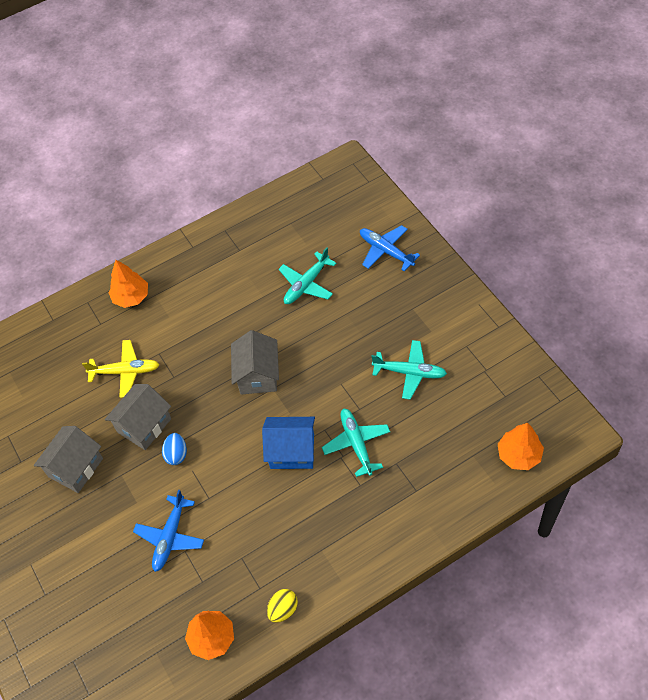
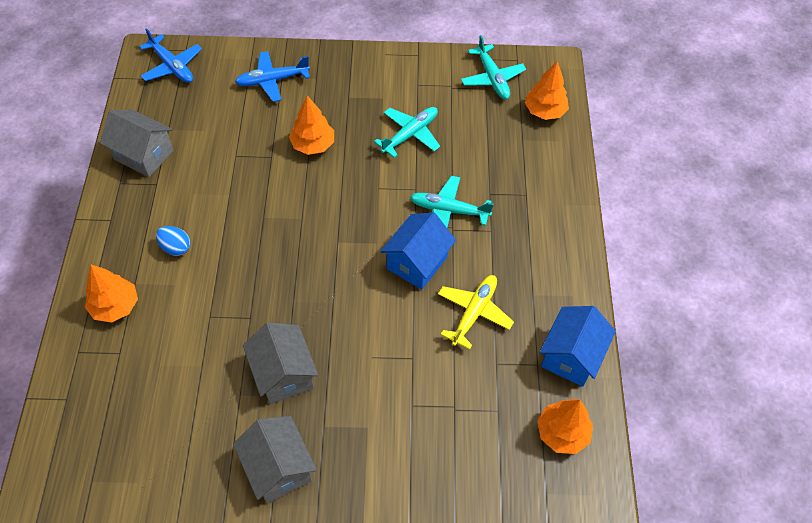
camera: 65 degrees left, 0 degrees up
(125, 371) = (202, 359): yellow plane -> yellow plane (473, 313)
(170, 536) = (429, 414): blue plane -> blue plane (172, 66)
(176, 454) = (342, 361): blue egg -> blue egg (176, 247)
(258, 375) = (313, 245): grey house -> grey house (144, 155)
(283, 609) = (571, 356): yellow egg -> blue house
(307, 284) = (249, 154): turquoise plane -> turquoise plane (492, 78)
(347, 316) = (313, 145): none -> orange tree

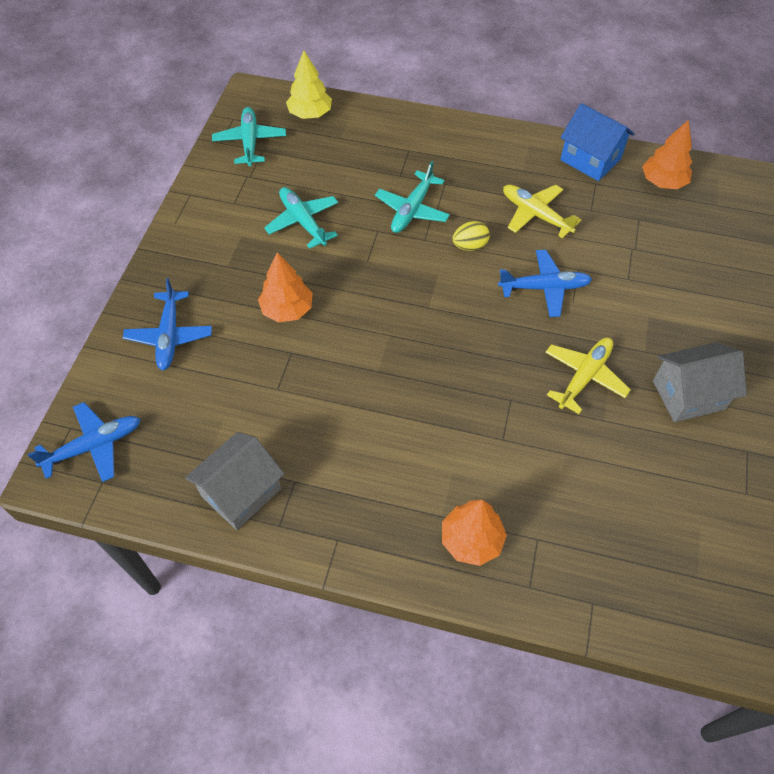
camera: 75 degrees left, 0 degrees up
(176, 247) = (399, 466): blue egg -> none
(284, 374) = (584, 377): grey house -> yellow plane
(381, 330) = (544, 288): none -> blue plane
(417, 262) = (469, 246): blue house -> yellow egg
(492, 78) = (250, 142): turquoise plane -> turquoise plane turned 90 degrees counterclockwise
(544, 111) = (310, 114): orange tree -> yellow tree

